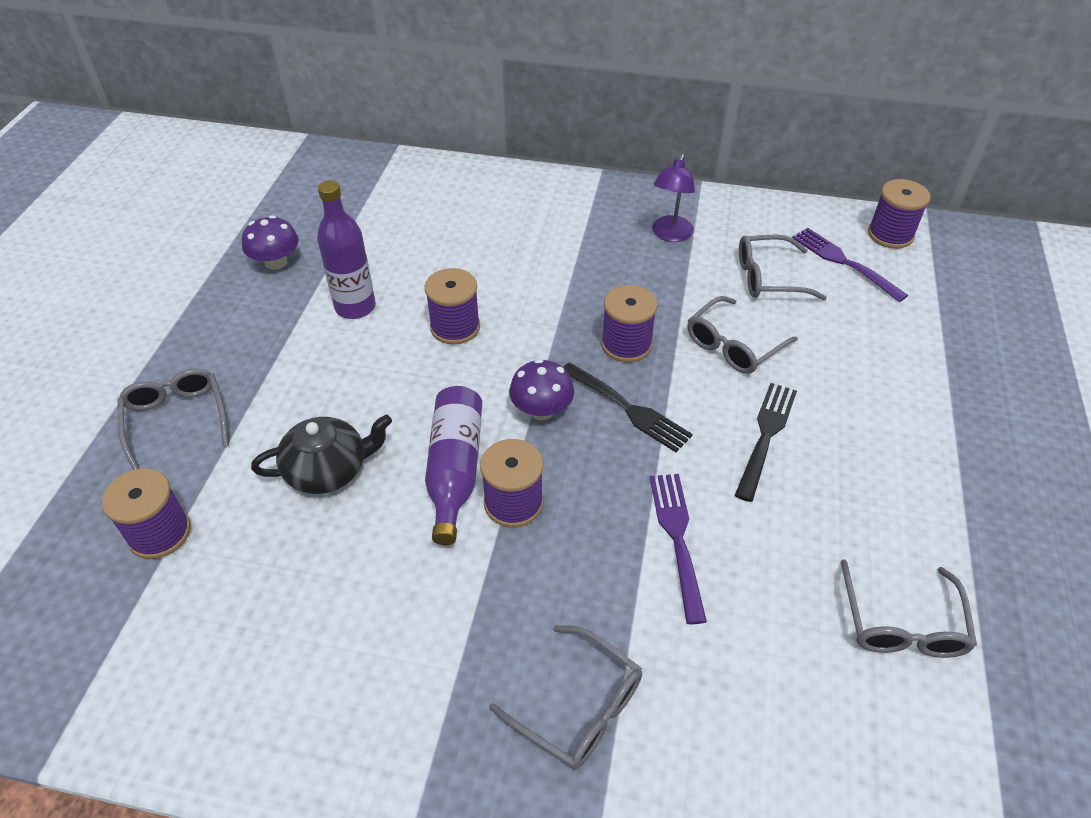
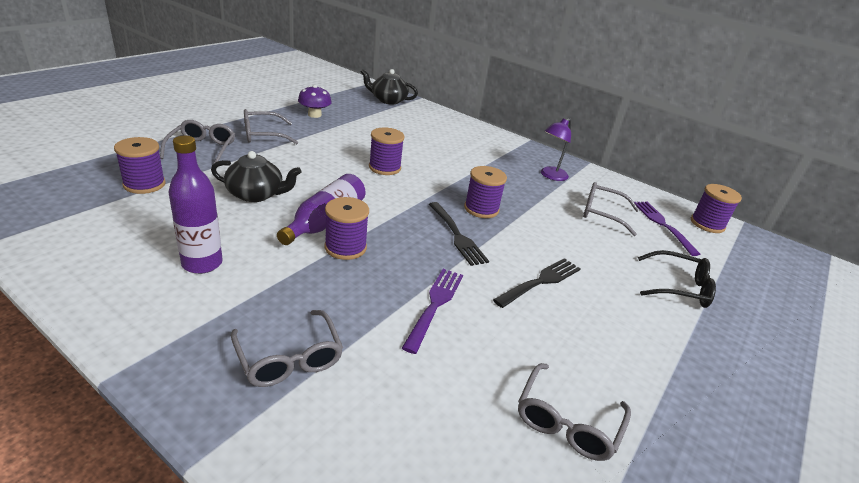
camera: 20 degrees right, 15 degrees down
(355, 175) = (388, 100): none -> black teapot
(355, 307) = (338, 142): purple bottle -> purple bottle (202, 263)
(541, 410) = (402, 216): purple mushroom -> none
(733, 346) = (552, 234): grey glasses -> grey glasses (262, 135)
(912, 363) = (680, 287): none -> black glasses

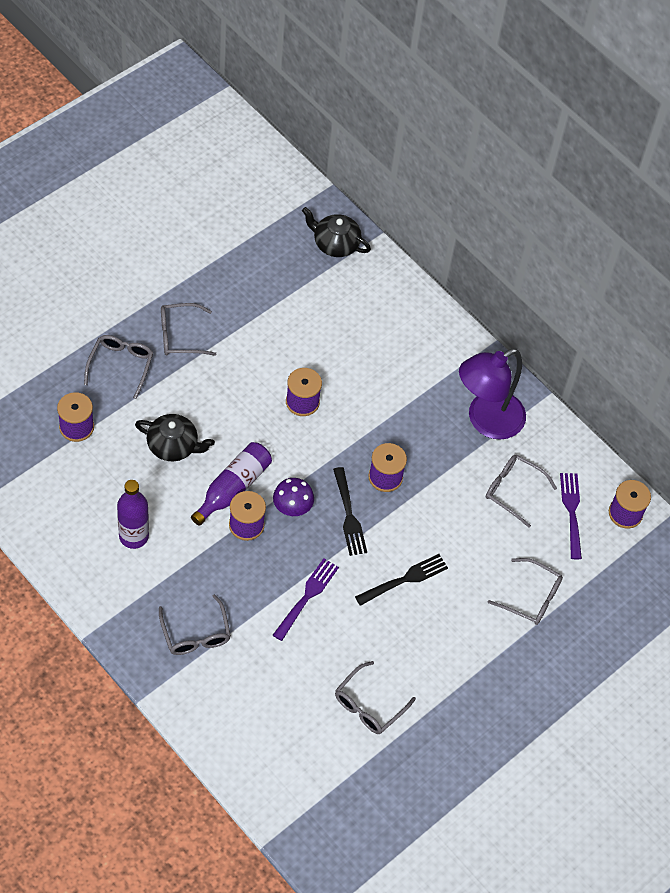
camera: 10 degrees right, 25 degrees up
(314, 115) = (239, 287): purple mushroom -> purple mushroom (292, 506)
(550, 176) = (486, 421): purple lamp -> purple lamp, size x1.83
(680, 287) = (532, 598): black glasses -> grey glasses

